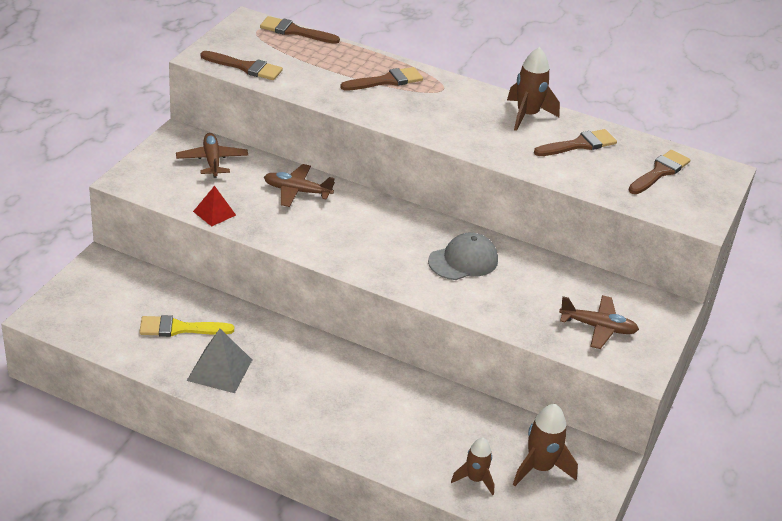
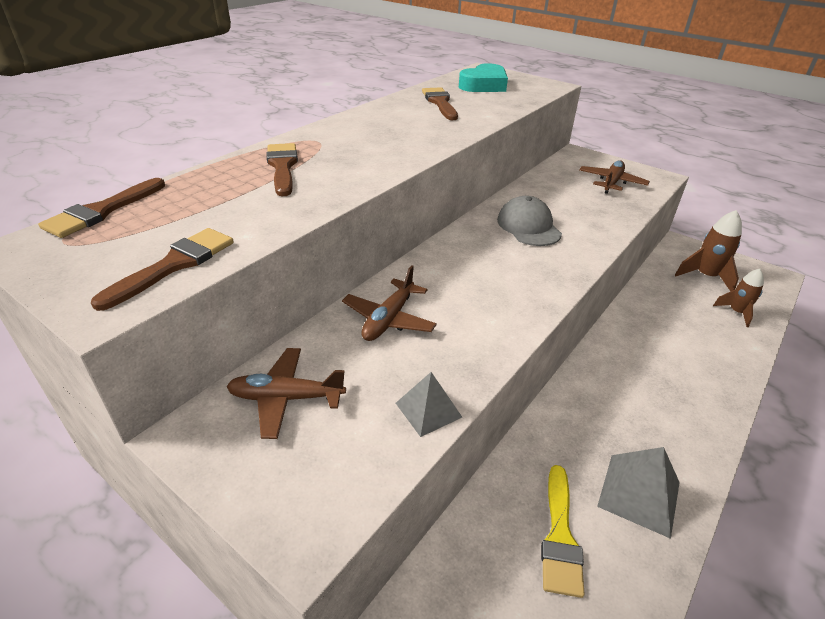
camera: 75 degrees left, 0 degrees up
(214, 213) = (428, 410): red pyramid -> grey pyramid
(527, 115) = (385, 113): brown rocket -> none
(660, 172) = (484, 85): brown brush -> turquoise heart

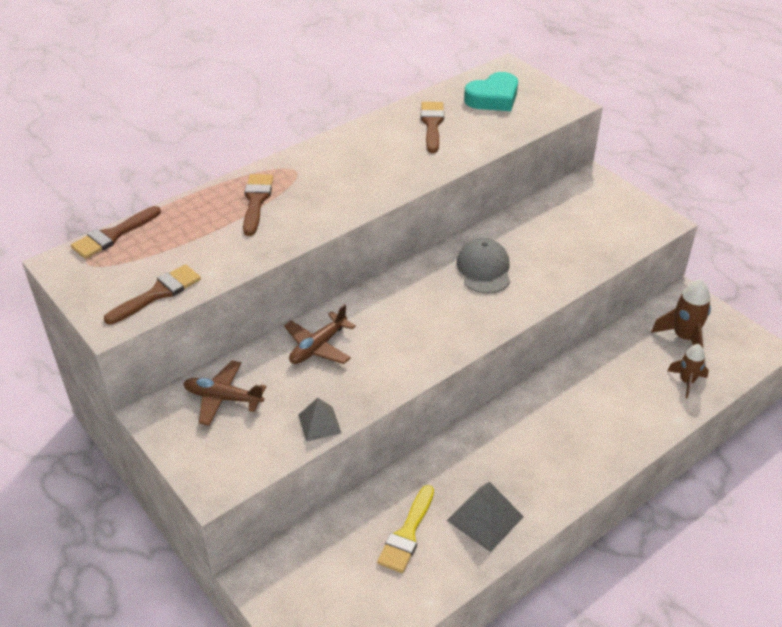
camera: 15 degrees right, 5 degrees up
(611, 183) = (603, 224): brown plane -> none

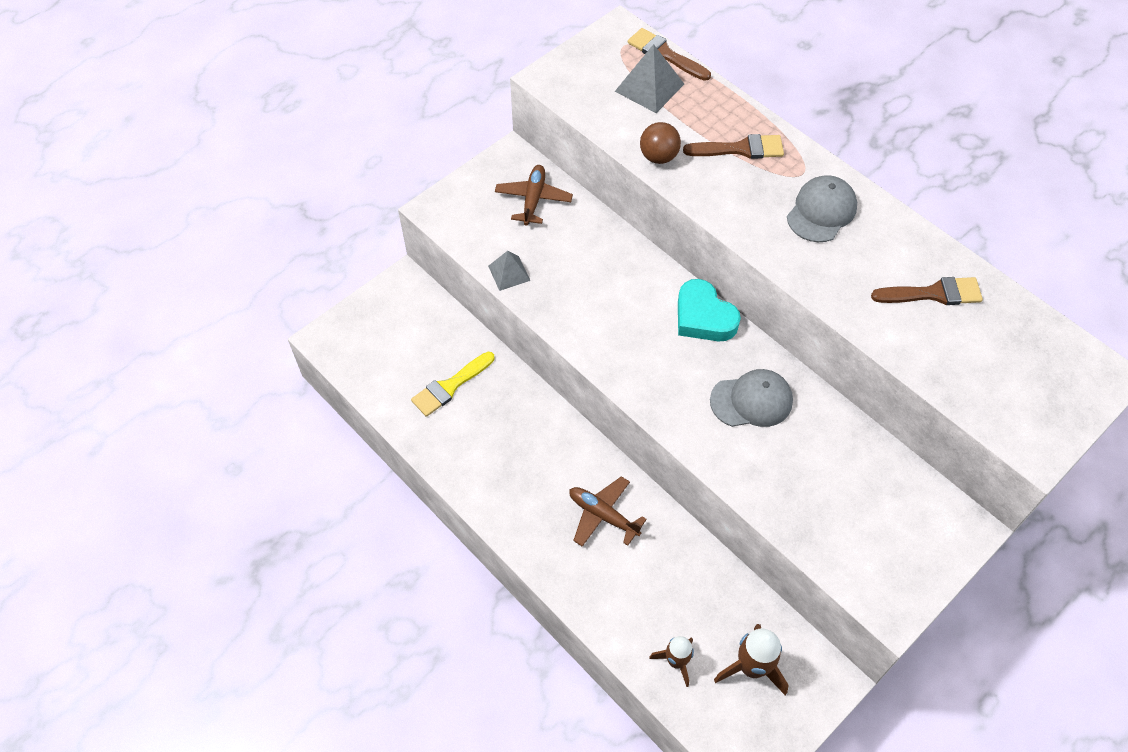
camera: 85 degrees right, 15 degrees up
(158, 293) = (589, 100): brown brush -> none
(251, 252) = (658, 157): none -> brown ball
(318, 346) = (607, 261): brown plane -> brown plane (603, 515)
(340, 165) = (821, 211): none -> grey cap
(407, 534) = (450, 386): yellow brush -> yellow brush turned 60 degrees counterclockwise
(485, 518) = (470, 449): grey pyramid -> grey pyramid (649, 87)
(493, 98) = (1018, 358): turquoise heart -> turquoise heart (703, 317)

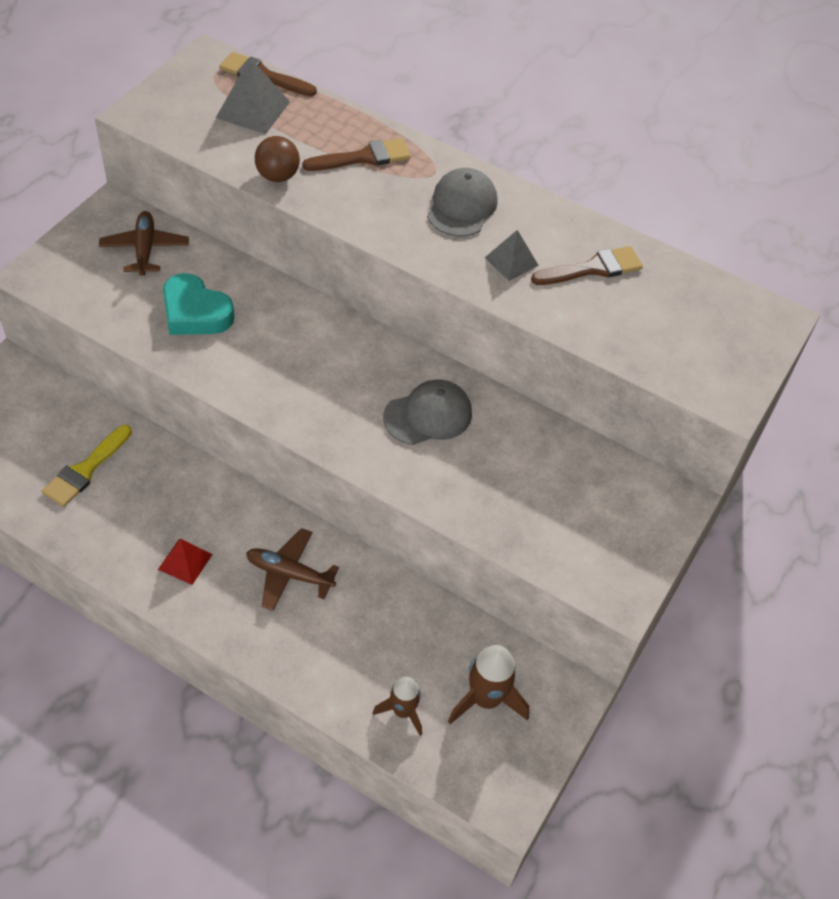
camera: 20 degrees left, 5 degrees down
(509, 273) = (132, 329): grey pyramid -> grey pyramid (511, 261)
(517, 485) = (185, 561): none -> red pyramid
(703, 317) = (358, 340): turquoise heart -> turquoise heart (195, 312)

